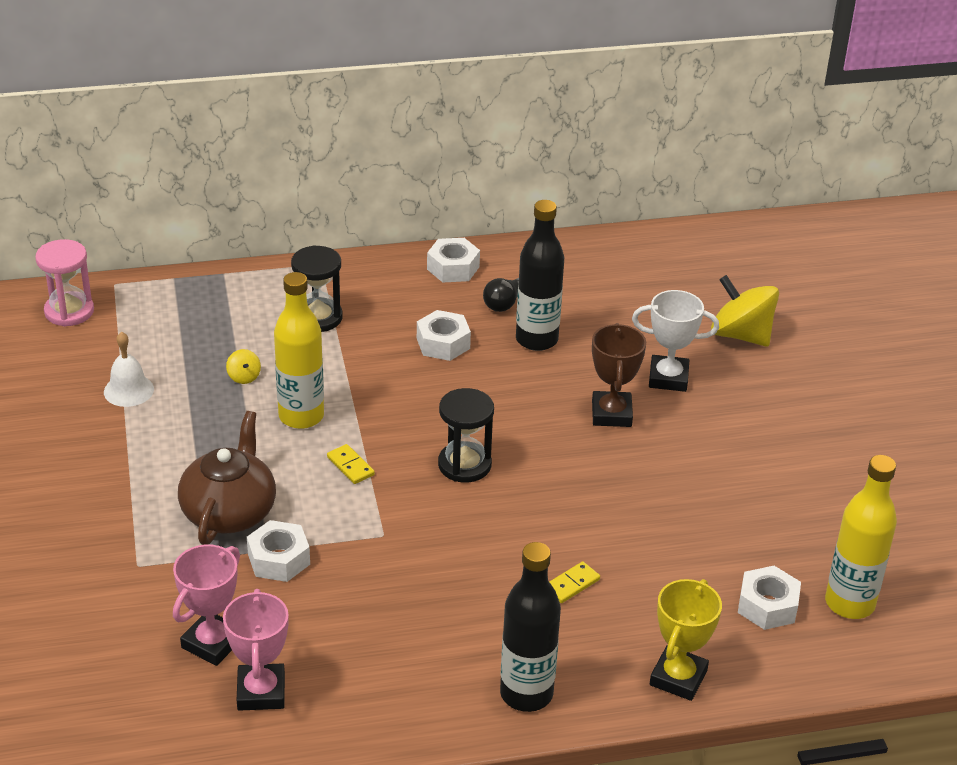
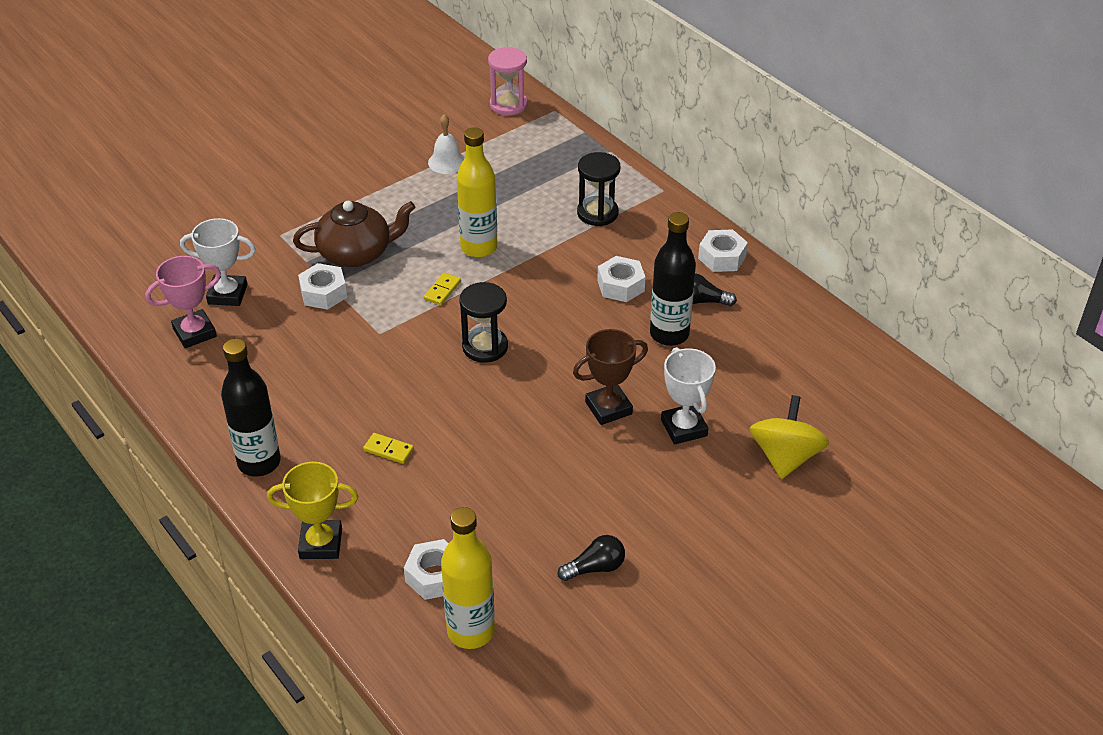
camera: 65 degrees right, 5 degrees up
(212, 643) = (227, 294): pink trophy -> white trophy
(244, 377) = (501, 205): yellow spinning top -> none
(812, 495) = (595, 568): none -> black light bulb

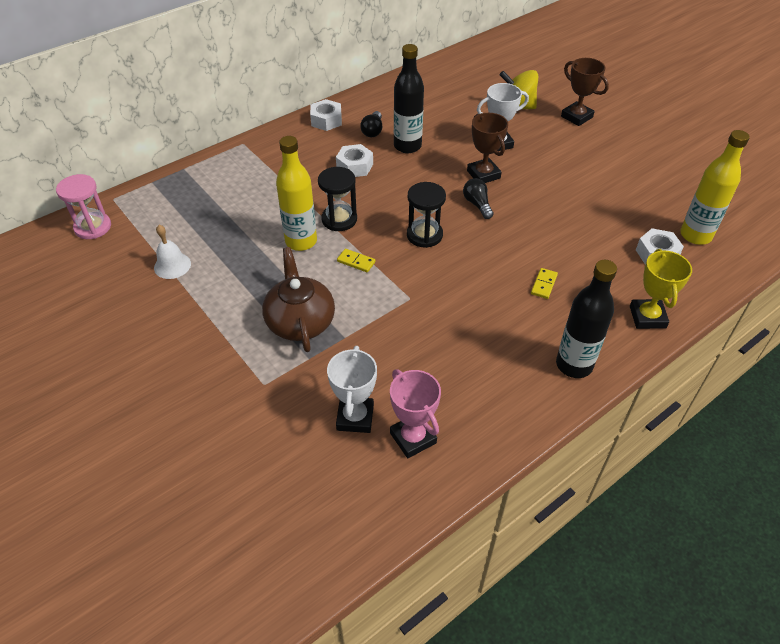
camera: 90 degrees left, 5 degrees up
(323, 293) = (356, 341): white nut -> none
(595, 568) = (625, 182): black light bulb -> black light bulb (477, 204)
(597, 213) = (266, 176): black hourglass -> black hourglass (339, 219)
(768, 531) = (576, 117): none -> brown trophy

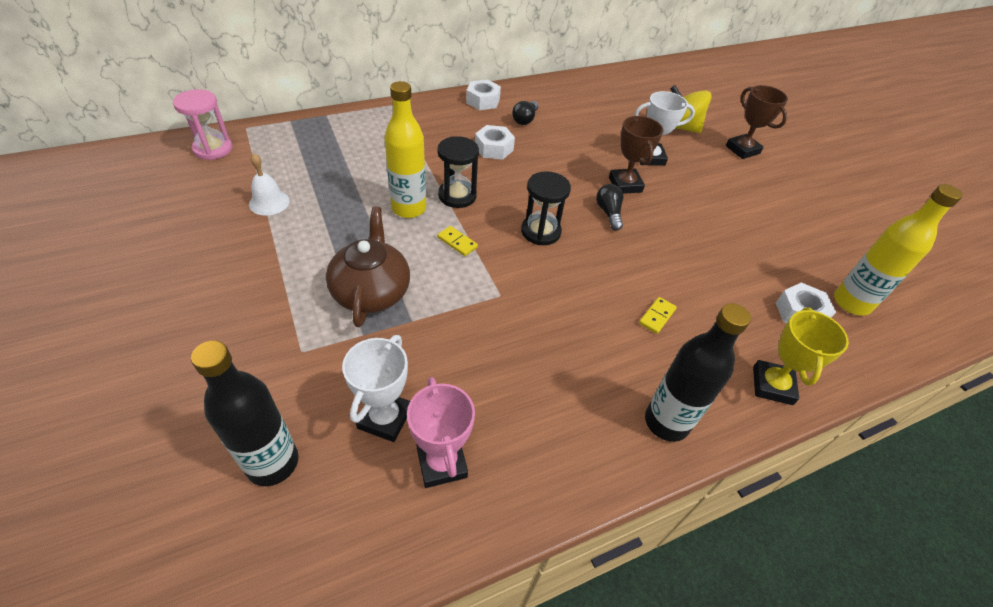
camera: 10 degrees right, 0 degrees up
(407, 146) = (555, 141): black bottle -> black bottle (272, 463)

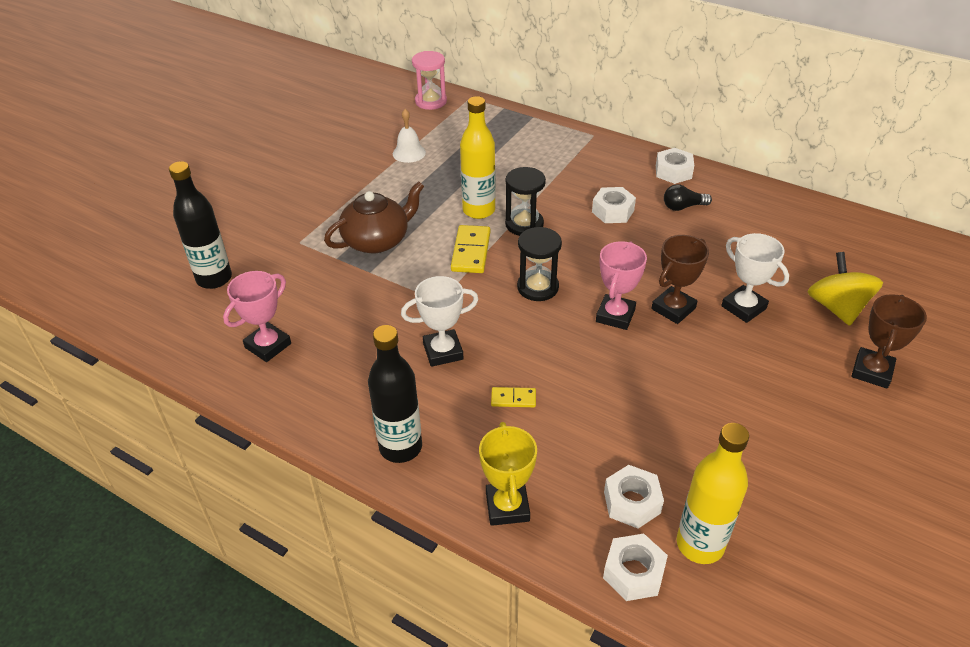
camera: 60 degrees right, 5 degrees down
(385, 418) = (280, 304): white trophy -> white trophy (443, 351)
(457, 242) = (471, 251): yellow domino -> yellow domino, size x1.77
(608, 213) = (615, 315): black light bulb -> pink trophy
(772, 385) = (507, 506): yellow trophy -> yellow trophy turned 75 degrees counterclockwise
(865, 350) = (633, 573): none -> white nut

